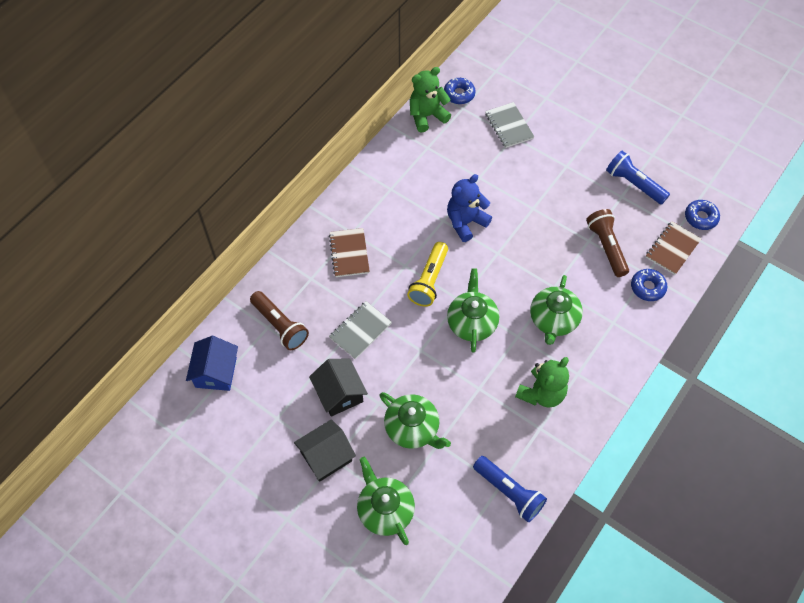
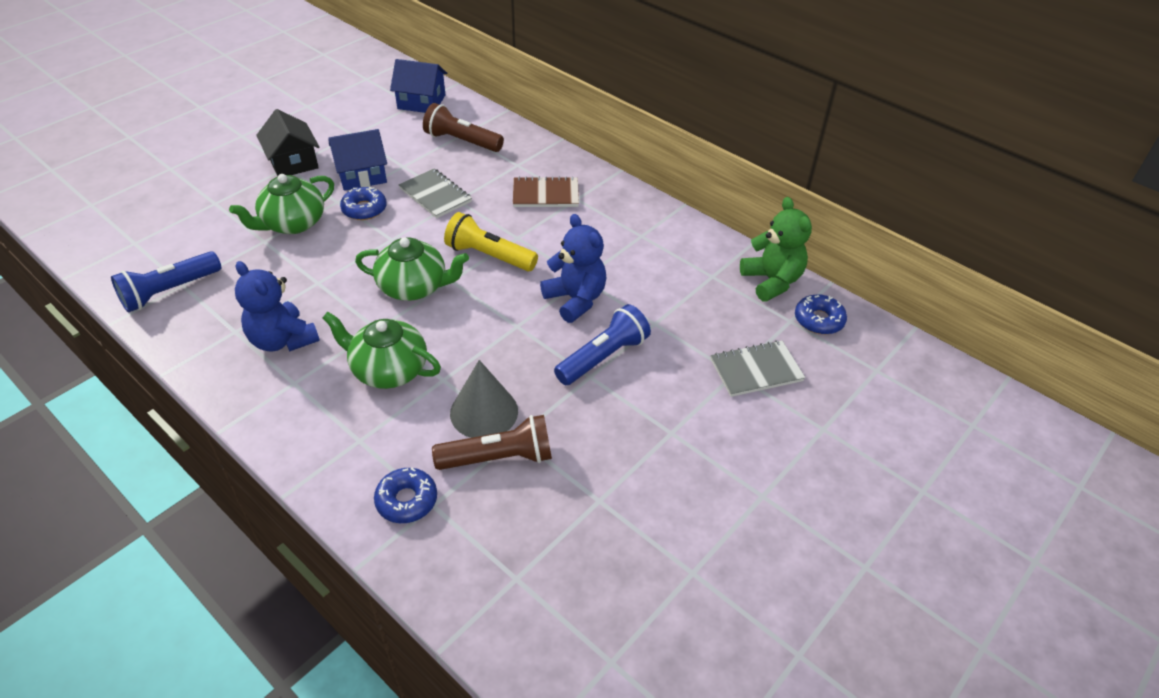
camera: 95 degrees right, 15 degrees down
(280, 326) = (462, 141): brown flashlight -> brown flashlight turned 60 degrees clockwise
(339, 393) = (362, 175): black house -> blue house
(385, 509) = (211, 196): green teapot -> none
(541, 393) = (282, 340): green teddy bear -> blue teddy bear
(575, 260) = (484, 412): none -> grey cone
(634, 184) = (625, 526): blue flashlight -> blue flashlight (603, 357)
(672, 249) = (473, 557): brown notebook -> none
(700, 217) = (533, 624): blue donut -> blue donut (364, 209)

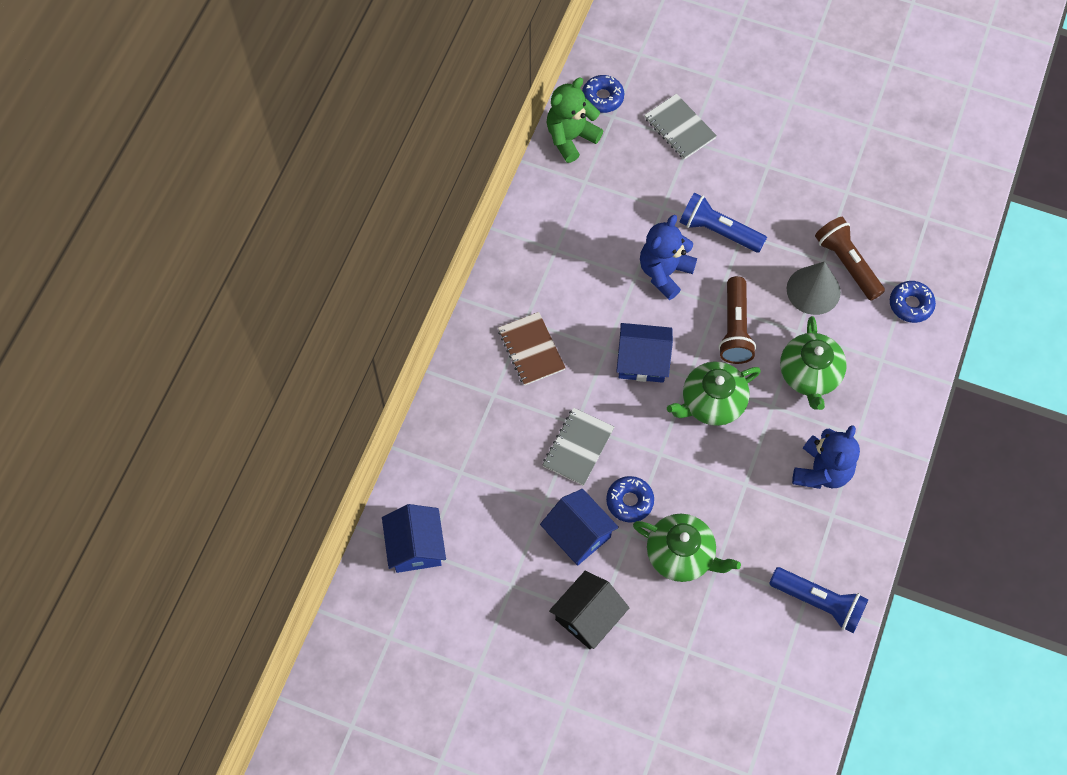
camera: 110 degrees left, 20 degrees up
(414, 287) = (711, 402): green teapot -> green teapot turned 105 degrees counterclockwise
(462, 141) = (475, 466): brown flashlight -> brown flashlight (735, 328)
(489, 256) = (642, 361): yellow flashlight -> blue house

